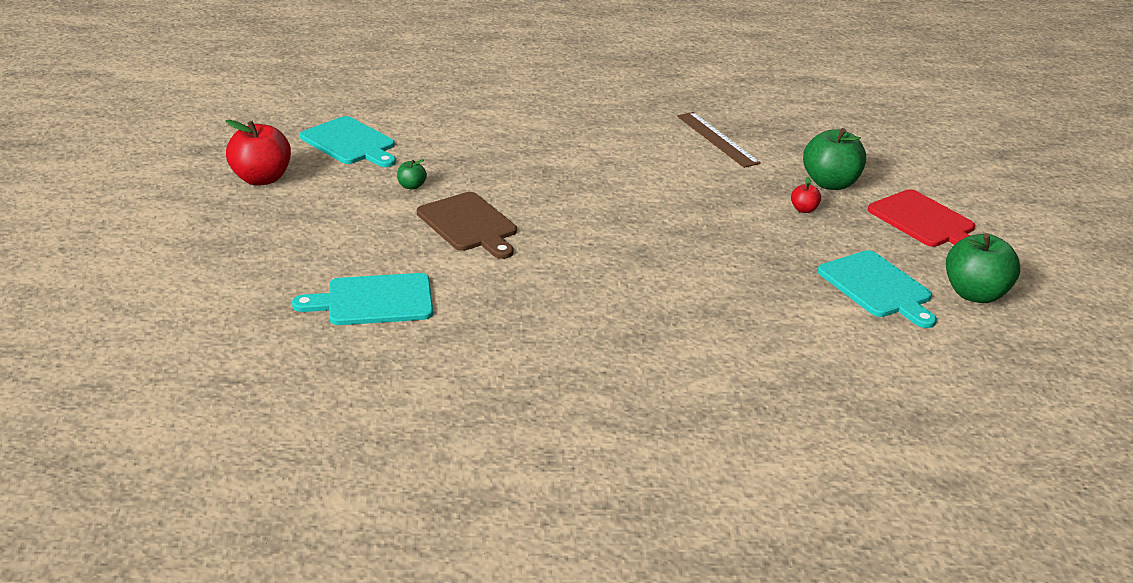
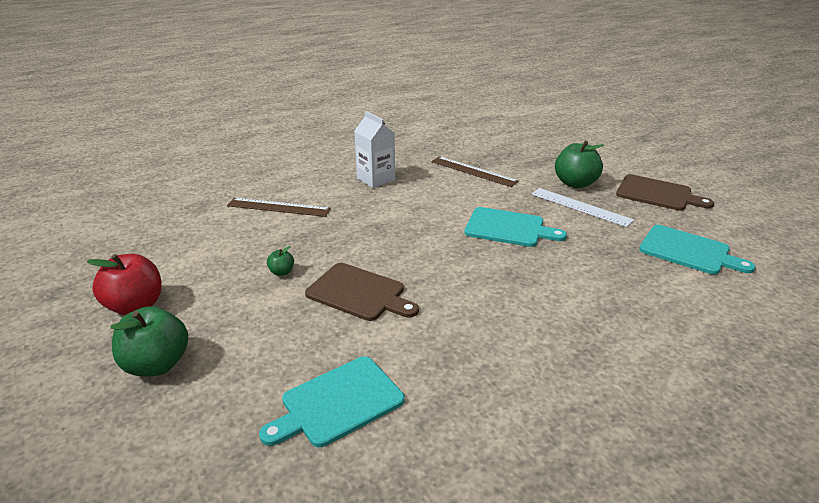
camera: 25 degrees left, 0 degrees up
(350, 143) = (197, 247): turquoise cutting board -> turquoise cutting board (508, 228)
(459, 124) = (278, 207): none -> brown ruler
(591, 120) = (376, 179): none -> white carton
(804, 210) = (580, 207): red apple -> white ruler
(924, 221) = (657, 194): red cutting board -> brown cutting board
(975, 294) = (746, 237): green apple -> green apple (156, 364)

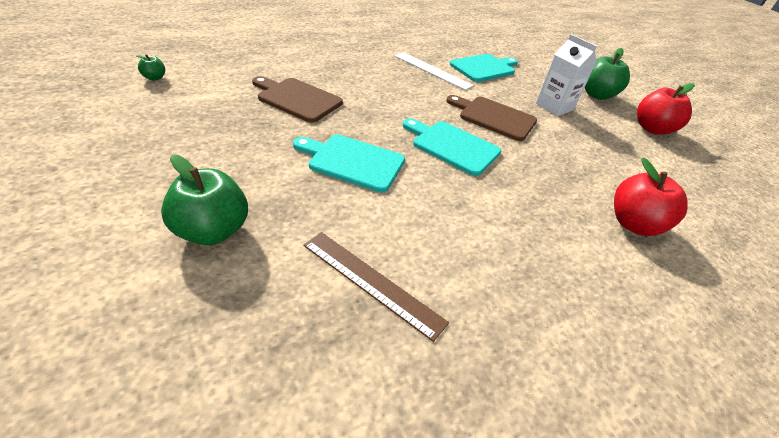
camera: 175 degrees right, 10 degrees up
(278, 207) = (633, 224): brown ruler -> red apple
(281, 272) = (567, 141): green apple -> green apple (154, 78)
(376, 179) = (534, 275): white carton -> white carton (554, 106)
(580, 207) = (243, 183): white ruler -> white ruler (432, 70)
(657, 194) = (103, 194): brown cutting board -> brown cutting board (297, 99)
(688, 251) = (177, 114): turquoise cutting board -> turquoise cutting board (452, 146)

